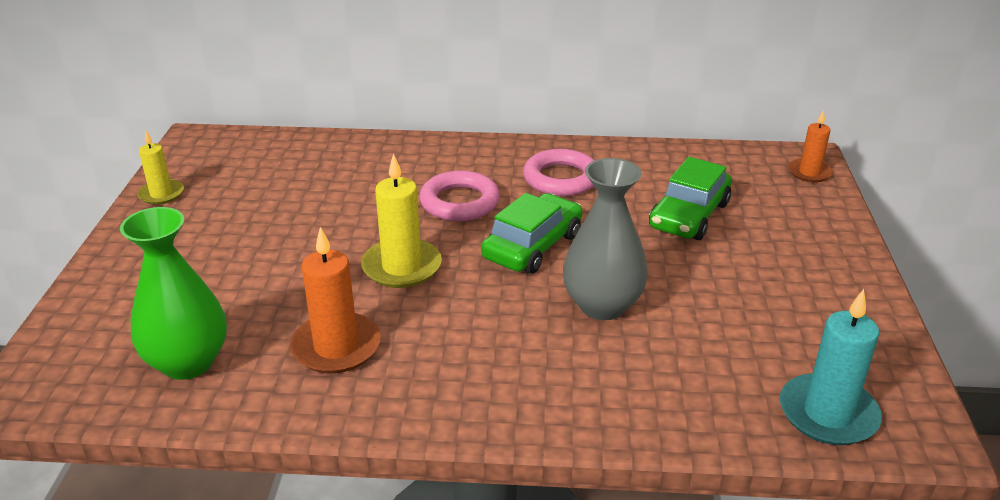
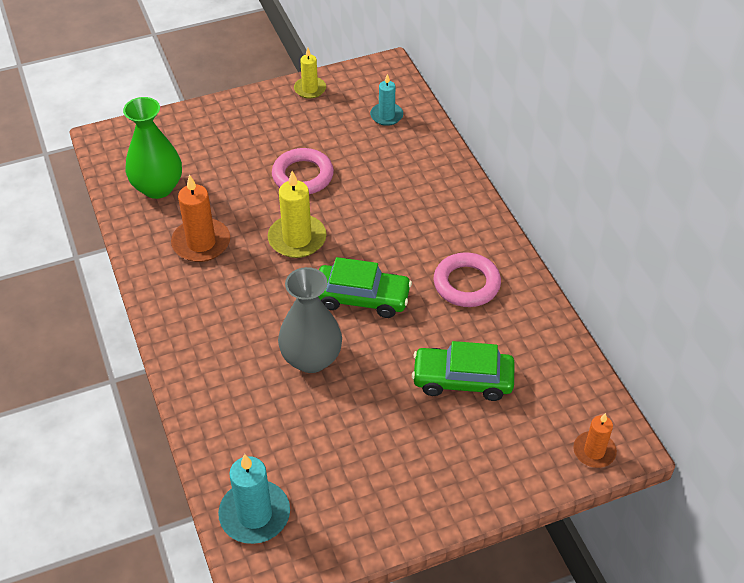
camera: 65 degrees right, 15 degrees up
(270, 158) = (386, 116): none -> turquoise candle
(459, 202) = (394, 237): pink ring -> pink ring (303, 176)

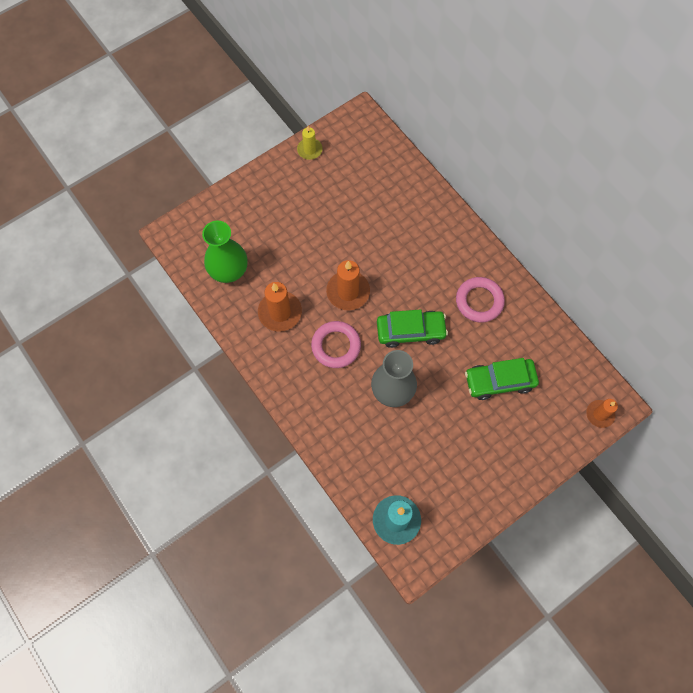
camera: 15 degrees left, 20 degrees up
(297, 239) = (348, 292): yellow candle -> orange candle
(303, 176) = (332, 234): pink ring -> pink ring (336, 346)
(386, 116) = (376, 162): turquoise candle -> none

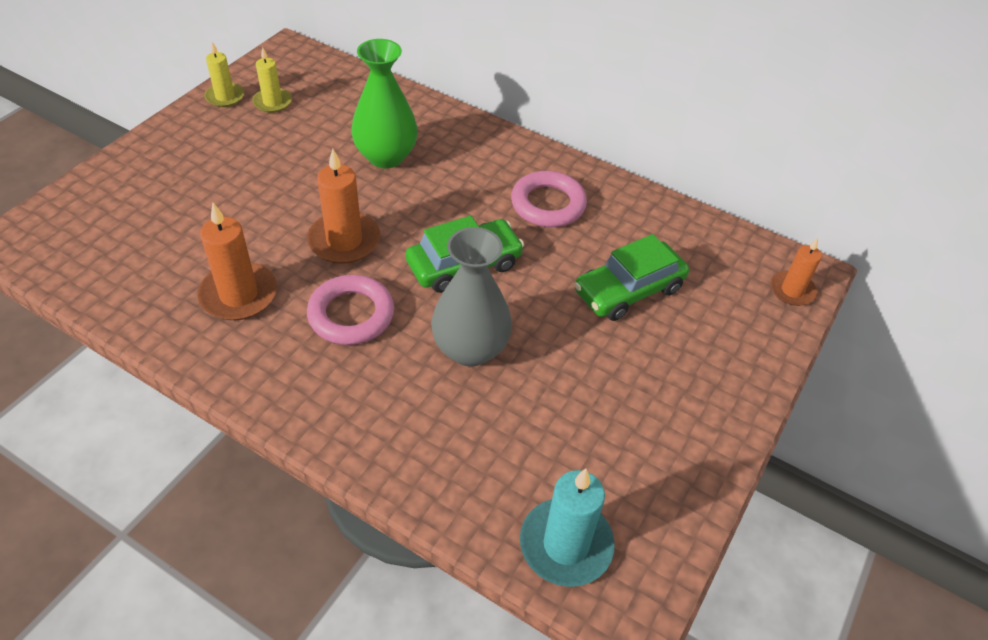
camera: 25 degrees left, 20 degrees down
(229, 270) = (131, 262): green vase -> green vase (386, 156)
(337, 163) = (272, 102): none -> yellow candle

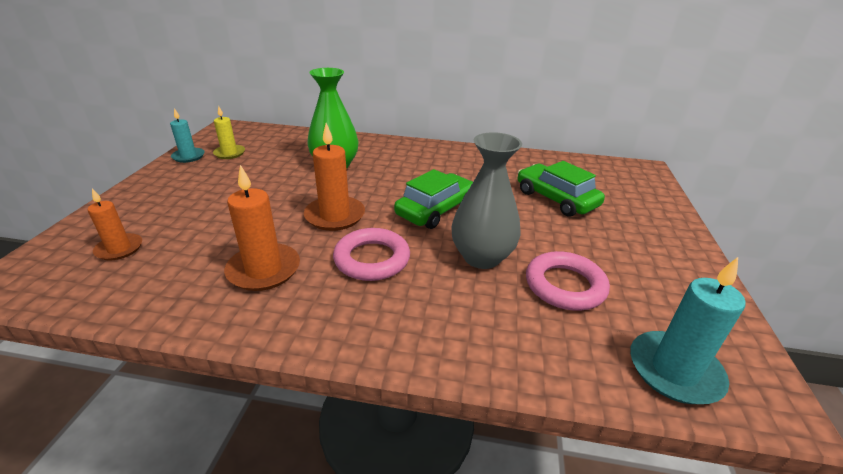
camera: 20 degrees left, 15 degrees down
(225, 97) = (188, 156): yellow candle -> turquoise candle
(548, 204) = (465, 168): pink ring -> pink ring (565, 285)
(629, 290) = (556, 199): green car -> green car turned 105 degrees clockwise
(792, 290) = (646, 178): orange candle -> orange candle (119, 249)

